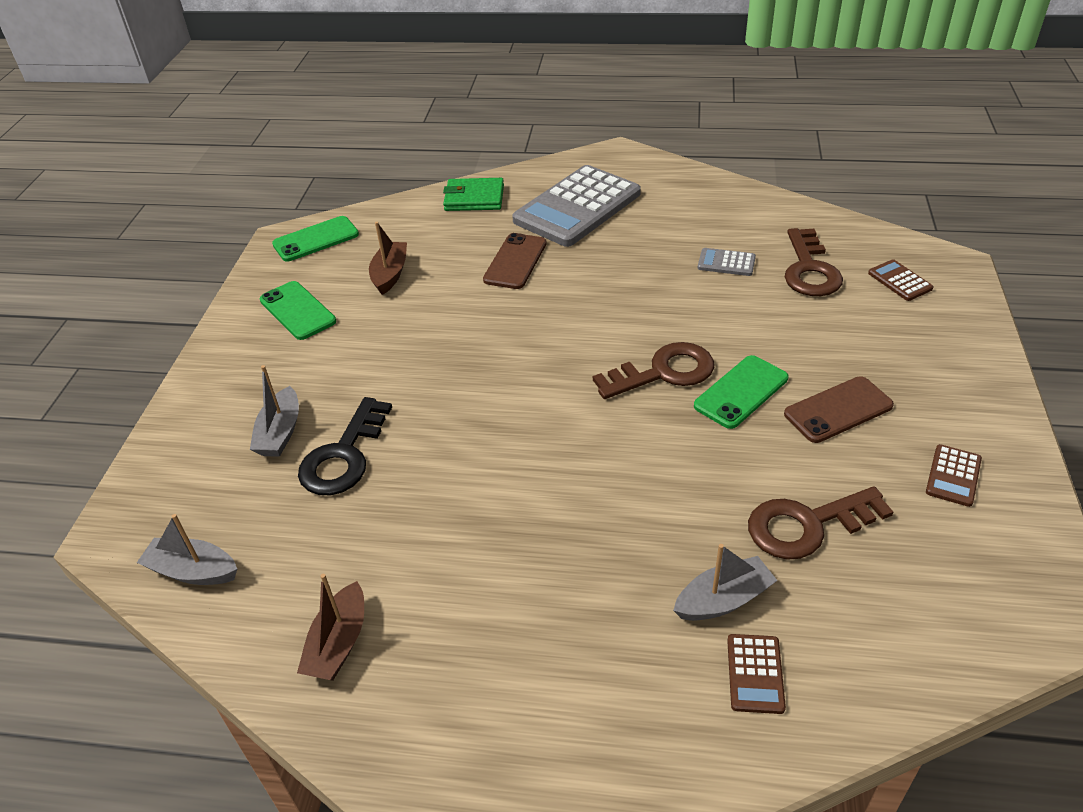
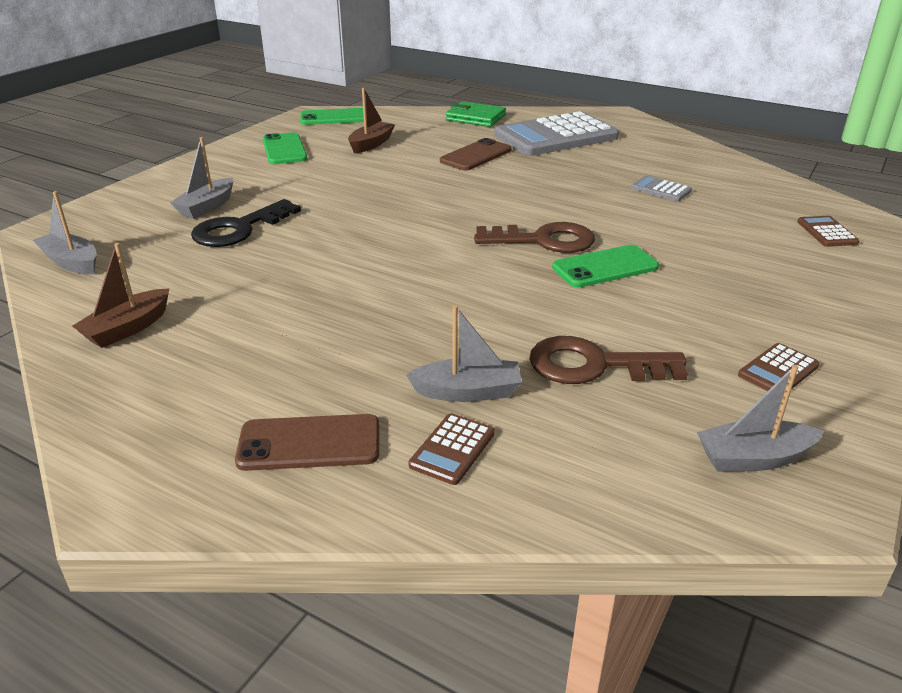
camera: 20 degrees right, 10 degrees down
(809, 270) = (738, 208): brown key -> none
(838, 410) = (691, 299): brown phone -> brown phone (309, 443)
(988, 585) = (753, 458): none -> grey boat

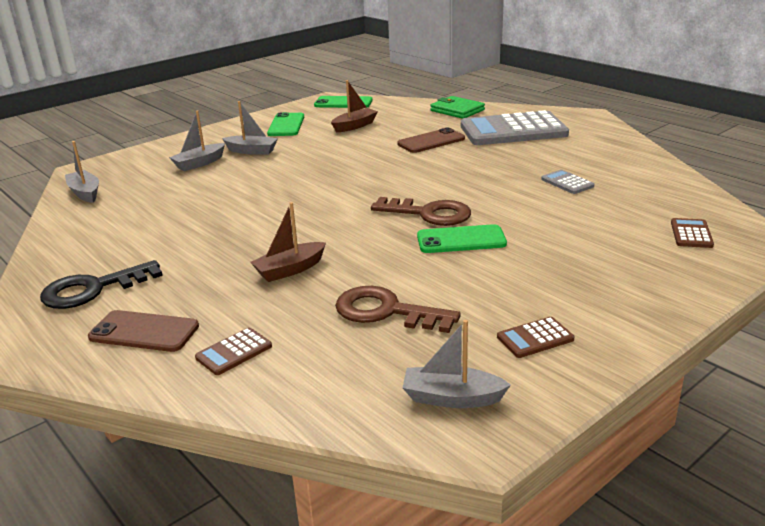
camera: 20 degrees right, 5 degrees down
(127, 328) = (88, 241): brown boat -> brown boat (290, 270)
(239, 229) = (209, 181): black key -> black key (93, 289)
(467, 392) = (276, 316): grey boat -> grey boat (252, 151)

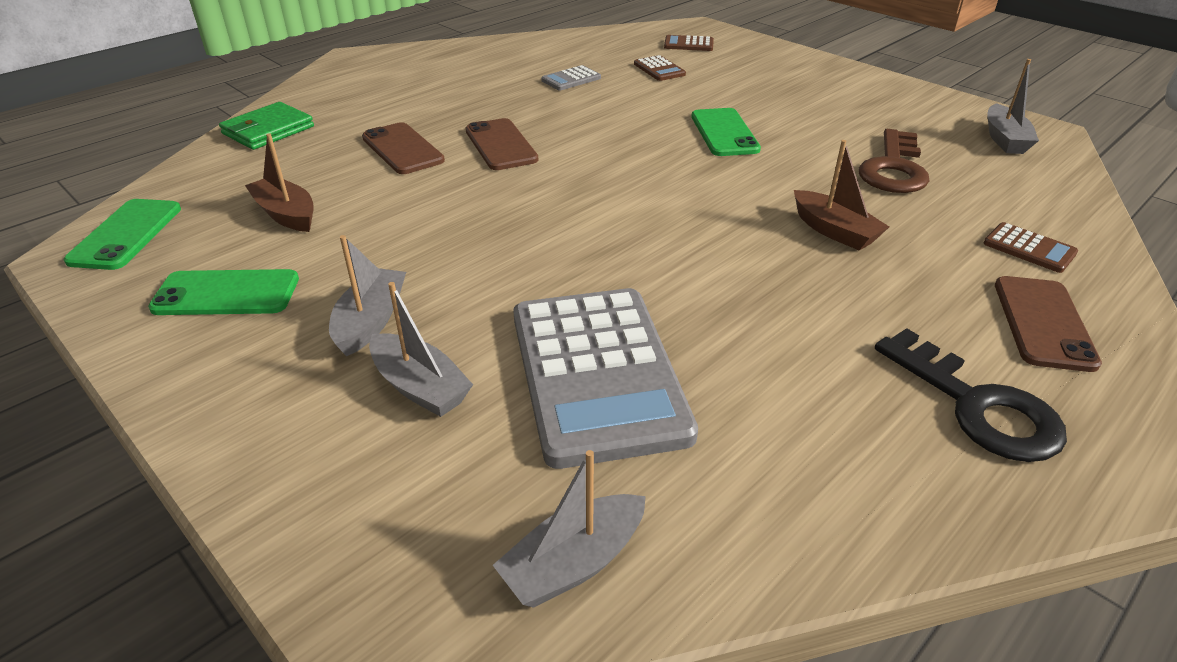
camera: 95 degrees left, 10 degrees up
(429, 214) = (658, 149): brown key -> none
(437, 165) = (500, 145): none -> brown phone
(513, 131) = (387, 97): grey calculator -> grey calculator (597, 373)
(535, 338) = (896, 108): brown calculator -> brown calculator (659, 69)

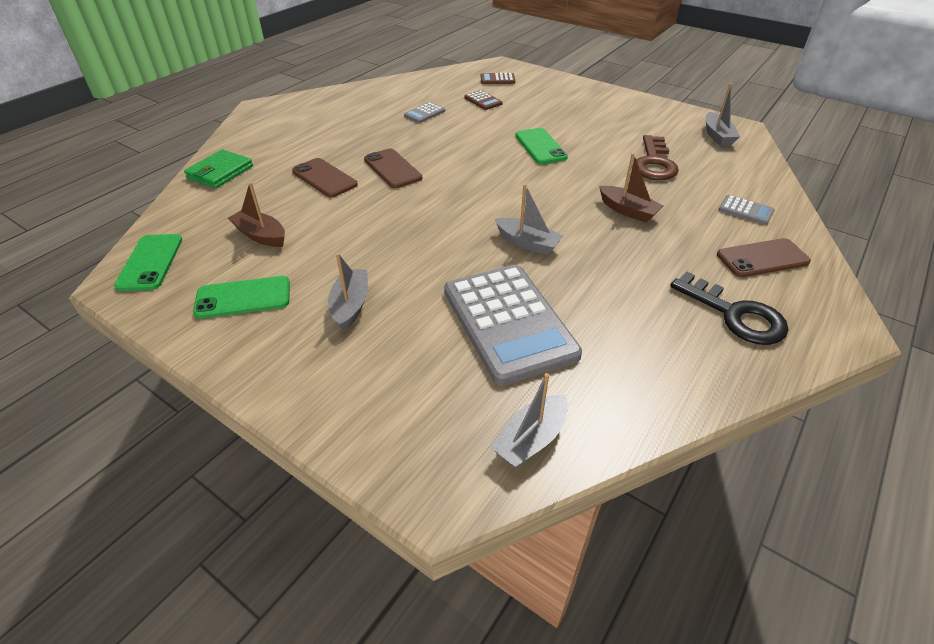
camera: 10 degrees left, 5 degrees up
(420, 387) = (400, 345): grey boat -> grey boat (527, 243)
(1029, 248) = (745, 210): brown calculator -> grey calculator
(1043, 323) = (762, 258): brown phone -> brown phone turned 75 degrees clockwise

